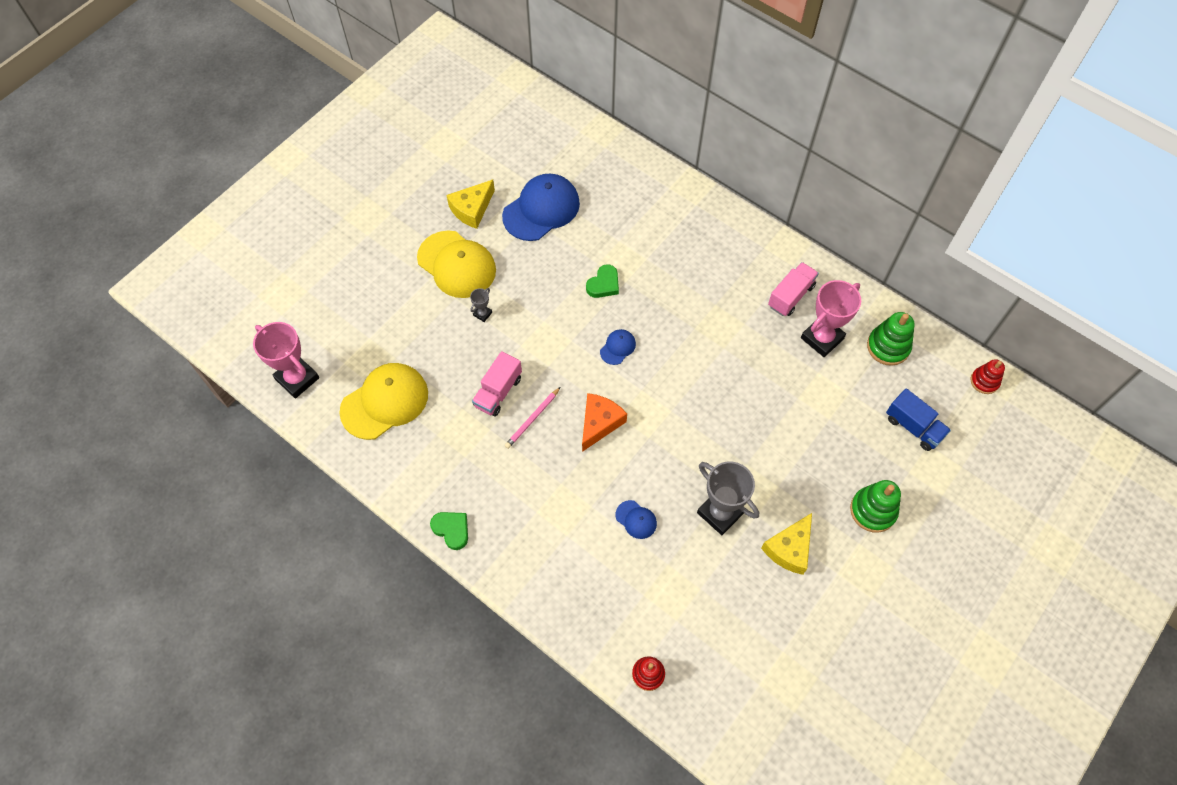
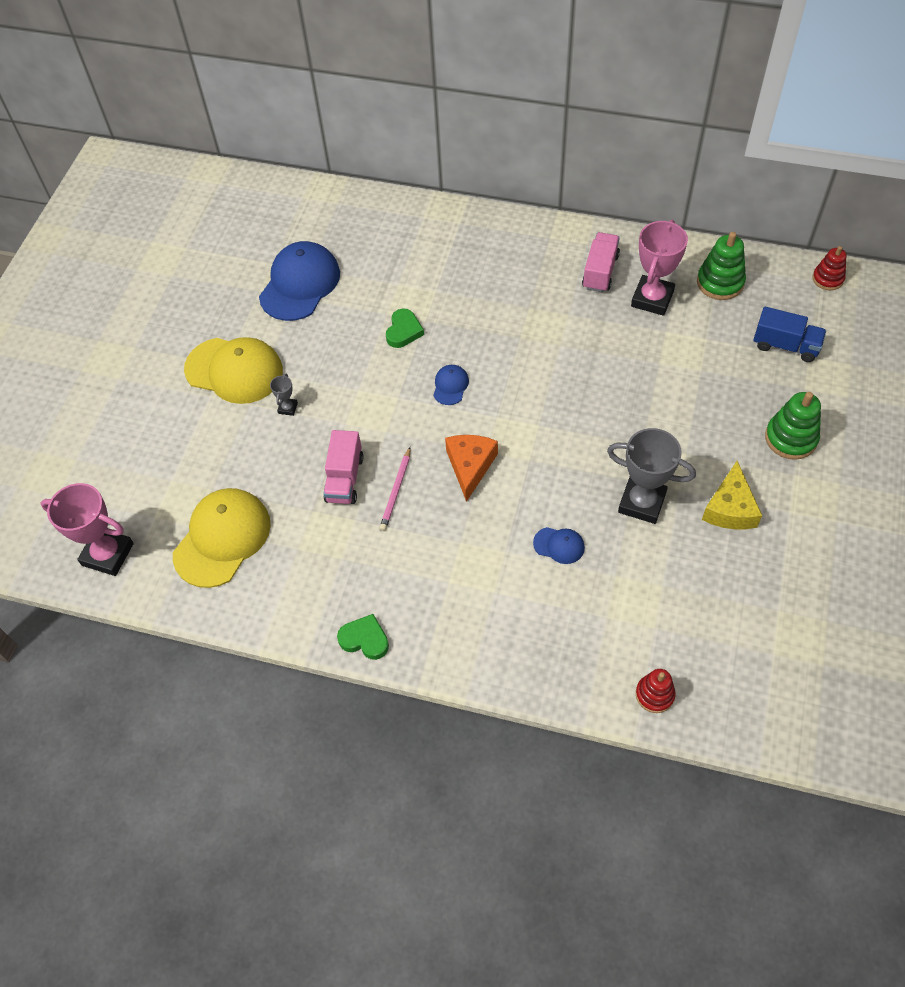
camera: 20 degrees left, 5 degrees down
(472, 209) = (224, 311): yellow cheese -> none

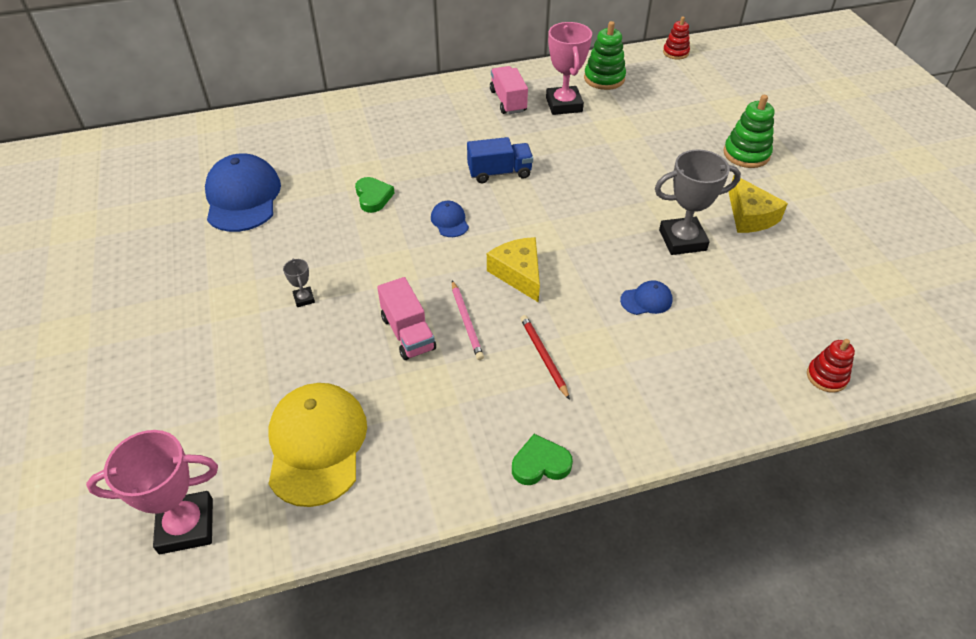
camera: 35 degrees left, 10 degrees down
(234, 370) = (222, 290): yellow cap -> none
(433, 553) = (543, 357): none -> red pencil
(470, 466) = (518, 274): orange cheese -> yellow cheese
(785, 345) = (686, 100): blue truck -> blue truck (499, 173)

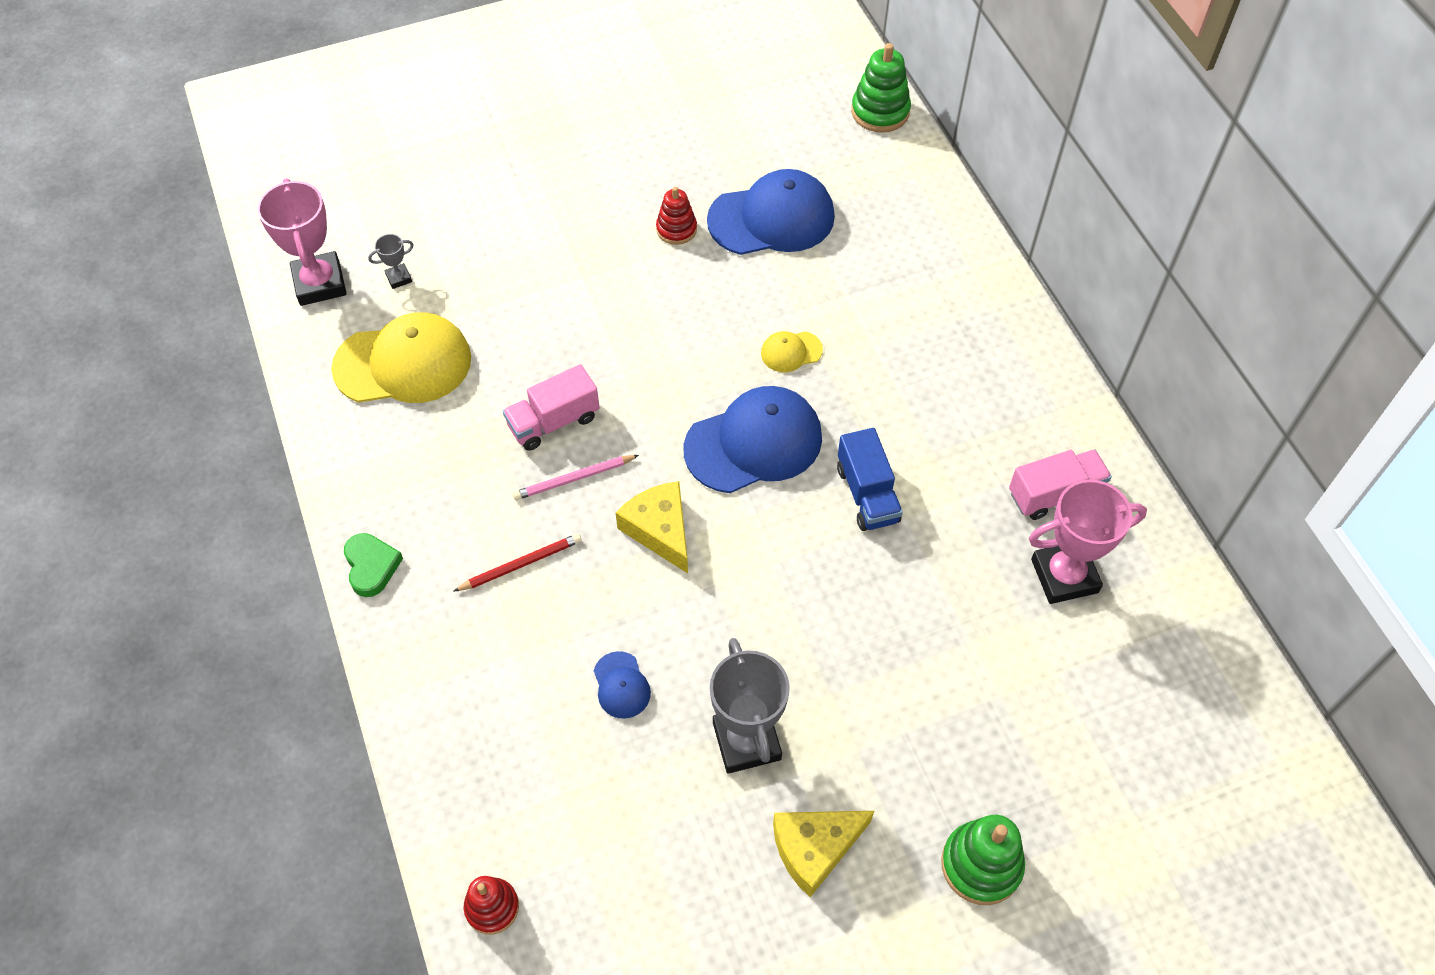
camera: 85 degrees right, 10 degrees up
(304, 299) = (602, 314): grey trophy -> grey trophy (399, 278)
(373, 197) = (791, 351): green heart -> yellow cap
(449, 221) = (754, 443): blue cap -> blue cap, size x2.19
(518, 274) = (660, 530): yellow cheese -> yellow cheese turned 90 degrees counterclockwise
(604, 78) = (1162, 639): green stacking toy -> green stacking toy (880, 112)
(675, 53) = (1292, 769): red stacking toy -> red stacking toy (676, 229)

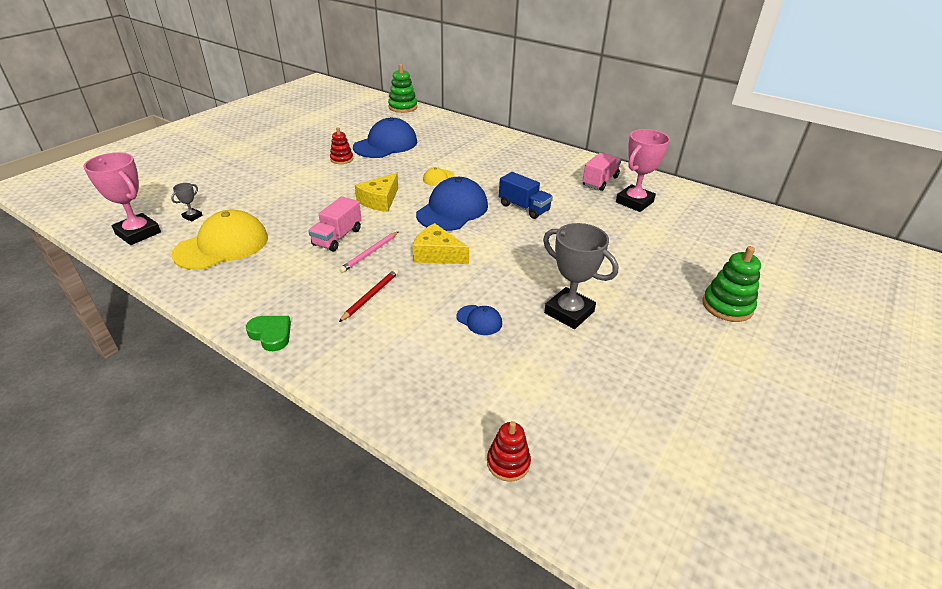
camera: 35 degrees left, 20 degrees down
(814, 848) = (651, 337): yellow cheese -> yellow cheese (380, 200)

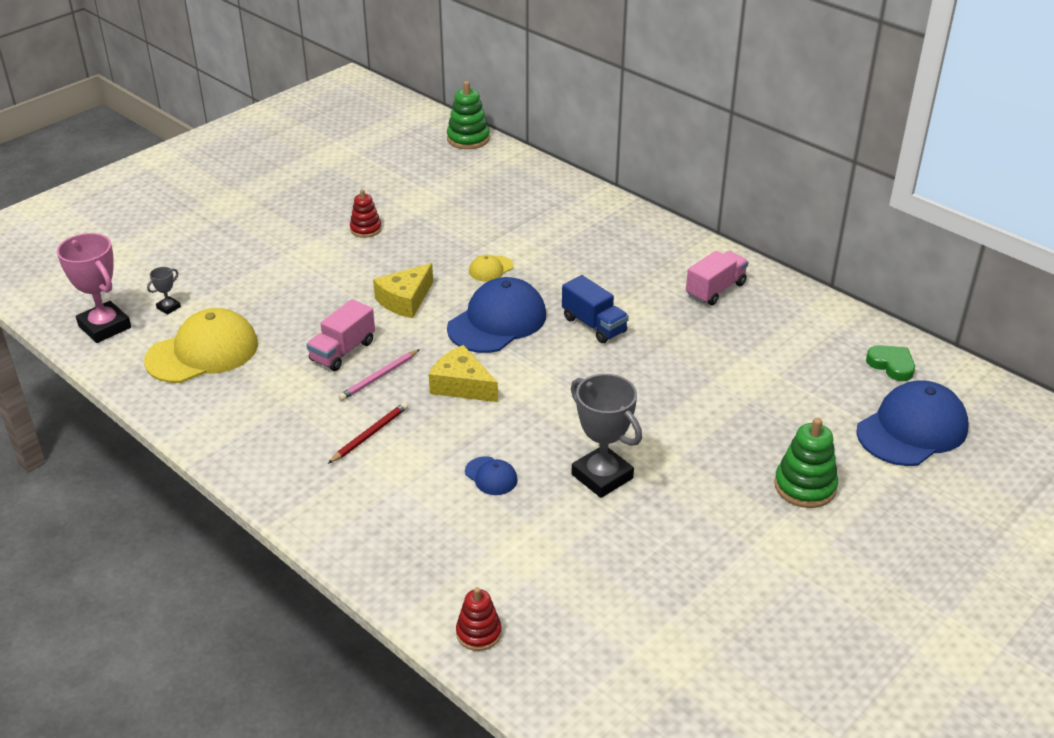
camera: 10 degrees right, 0 degrees up
(271, 334) = (251, 471): green heart -> green heart (891, 365)
(386, 144) = (430, 207): blue cap -> blue cap (912, 429)
(634, 202) = (750, 327): pink trophy -> none

